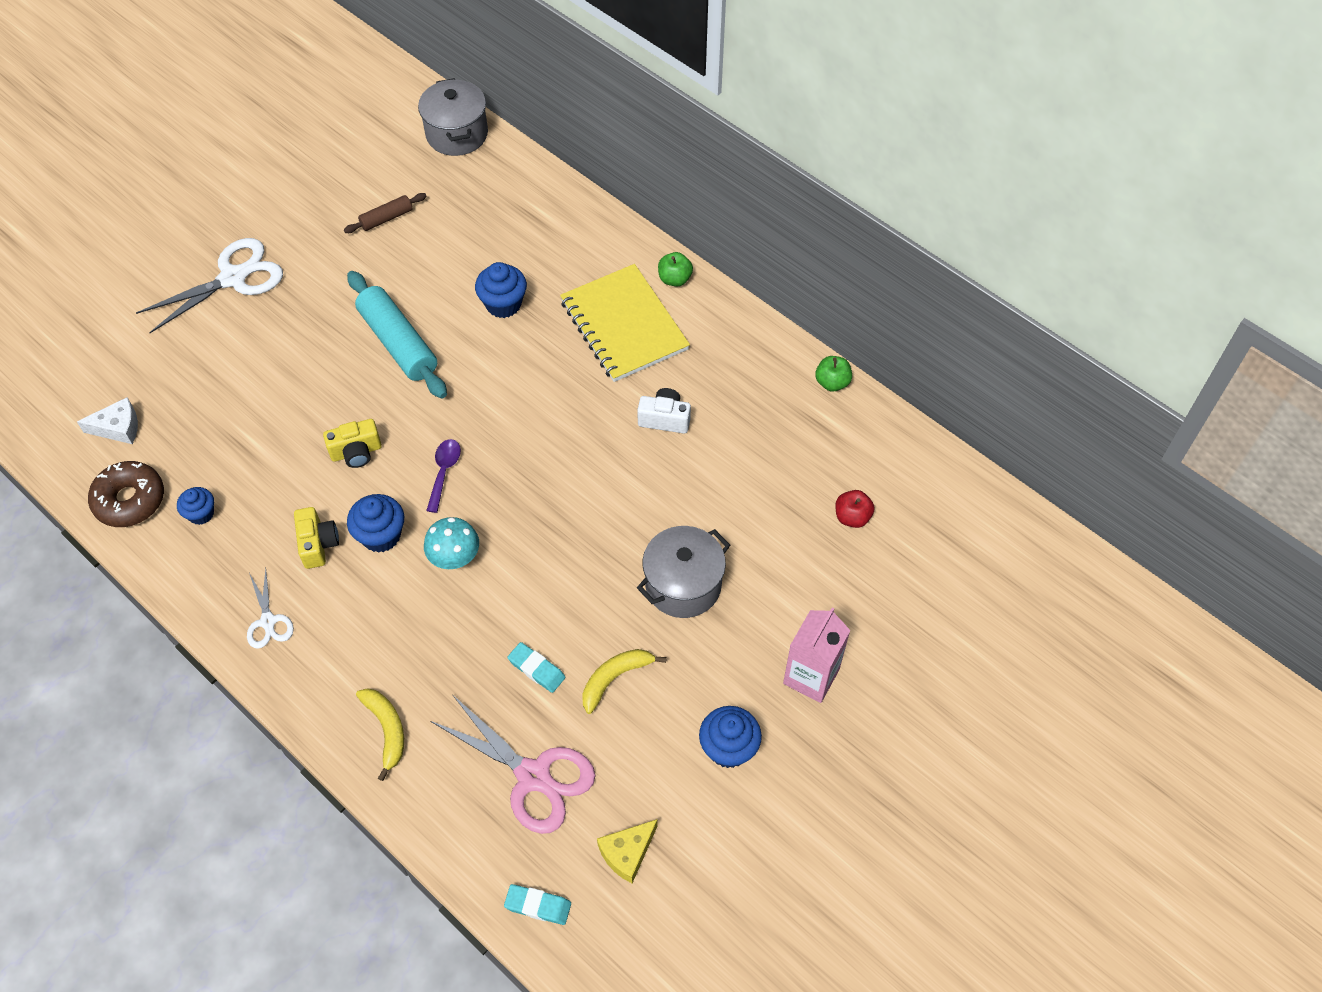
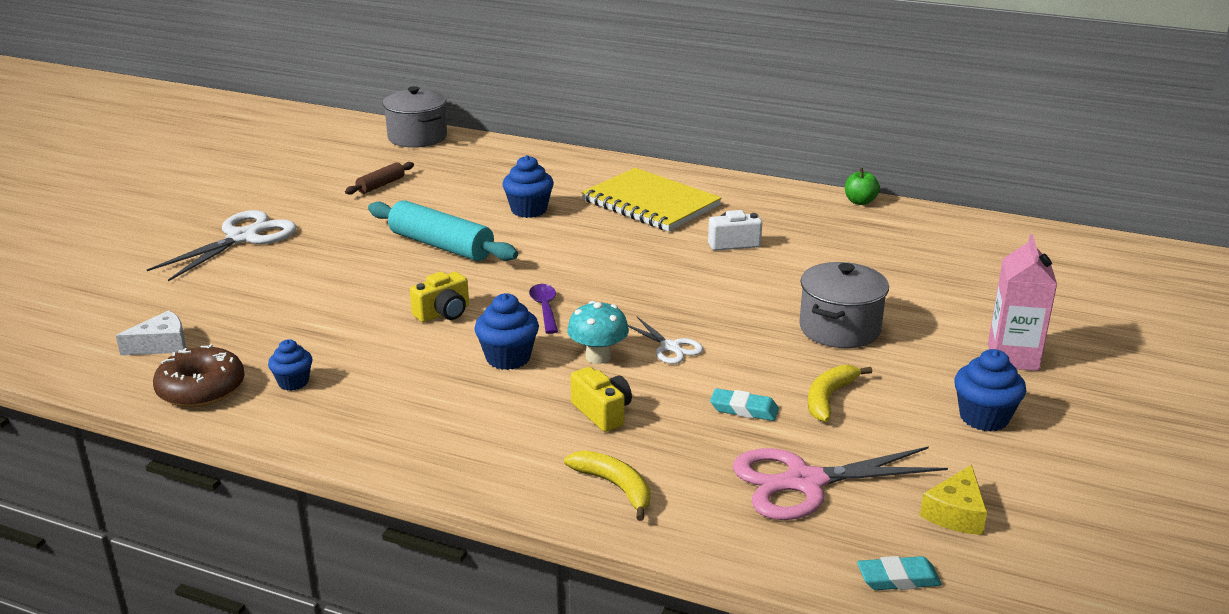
camera: 20 degrees left, 30 degrees down
(268, 621) = (420, 439): white scissors -> white scissors (670, 347)
(318, 544) = (442, 376): yellow camera -> yellow camera (602, 413)
(533, 776) = (805, 482): pink scissors -> pink scissors turned 150 degrees clockwise
(674, 279) = (674, 175): green apple -> none
(852, 517) = (951, 264): red apple -> none

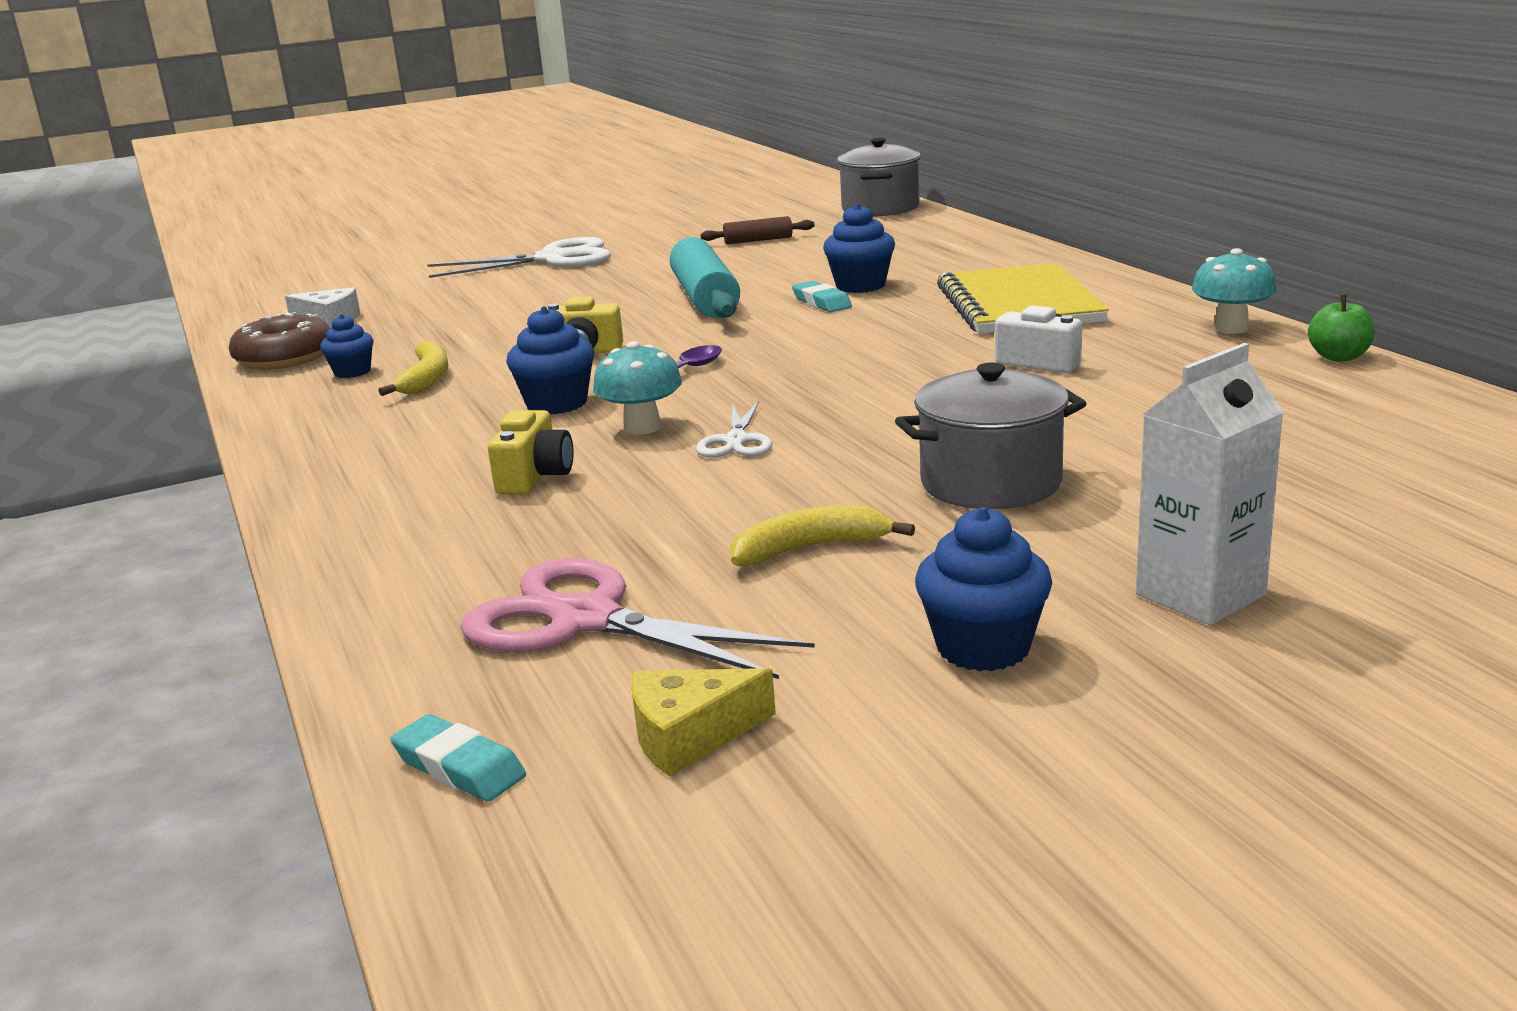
camera: 45 degrees right, 5 degrees down
(615, 487) = (399, 545): yellow banana -> yellow banana (426, 379)
(744, 409) = (684, 524): turquoise eraser -> turquoise eraser (822, 302)
(785, 194) = (1231, 328): none -> turquoise mushroom
(1013, 357) = (1200, 595): pink carton -> white carton

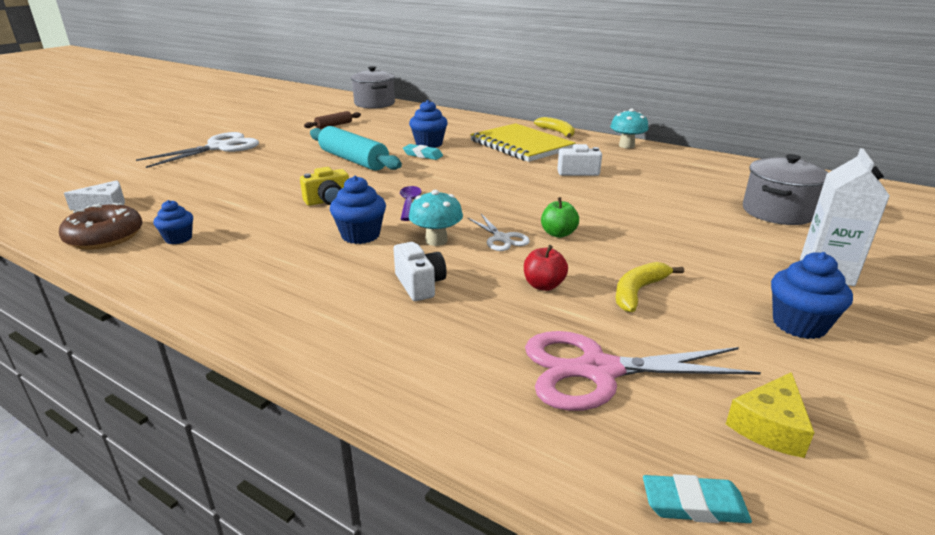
camera: 35 degrees left, 5 degrees up
(426, 379) = (244, 234): yellow banana -> yellow banana (557, 132)
(535, 477) = (420, 285): yellow camera -> white camera
(689, 511) = (543, 285): none -> red apple
(991, 483) = (657, 236): grey pot -> grey pot (777, 212)
(1339, 357) = (686, 153): green apple -> green apple (558, 234)

